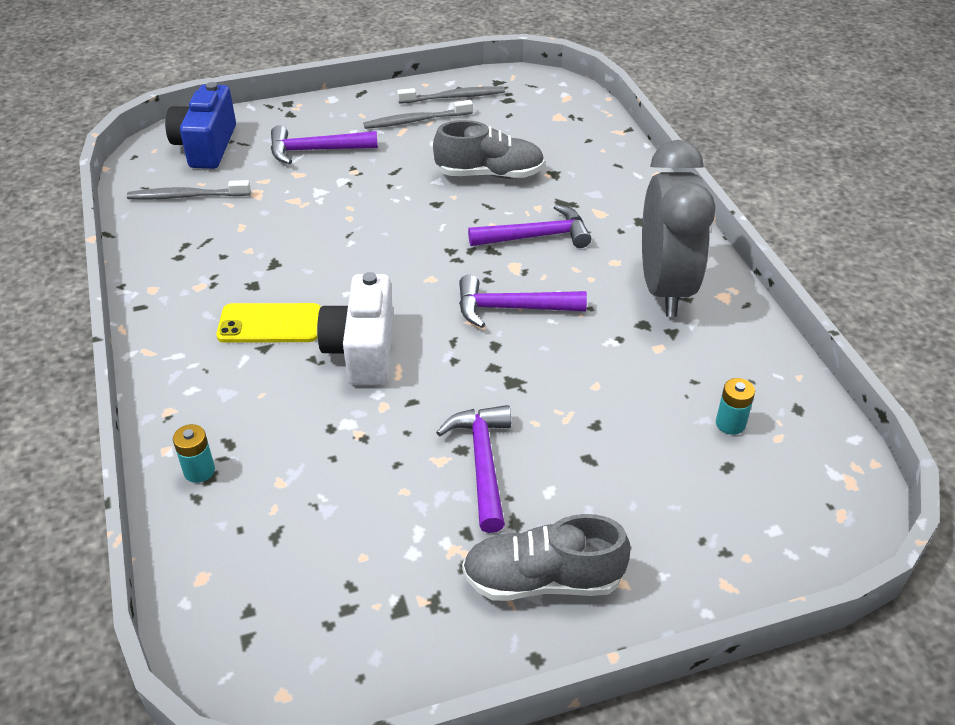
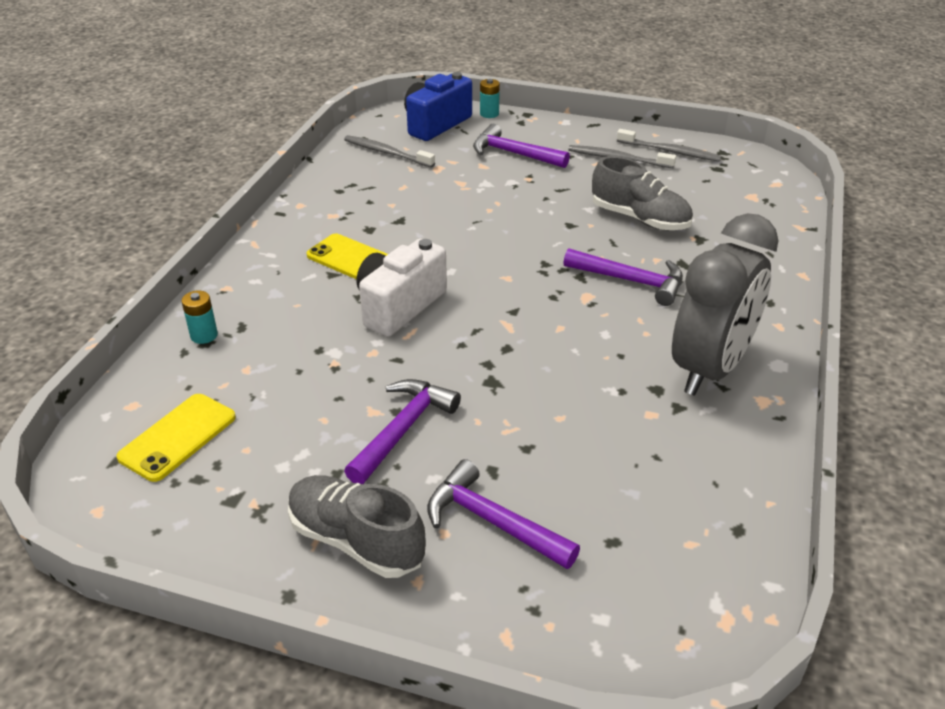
camera: 35 degrees right, 5 degrees down
(285, 582) = (178, 437): none -> yellow phone
(512, 308) = (550, 327): purple hammer -> purple hammer (493, 522)
(730, 424) = (654, 508): turquoise battery -> turquoise battery (489, 114)

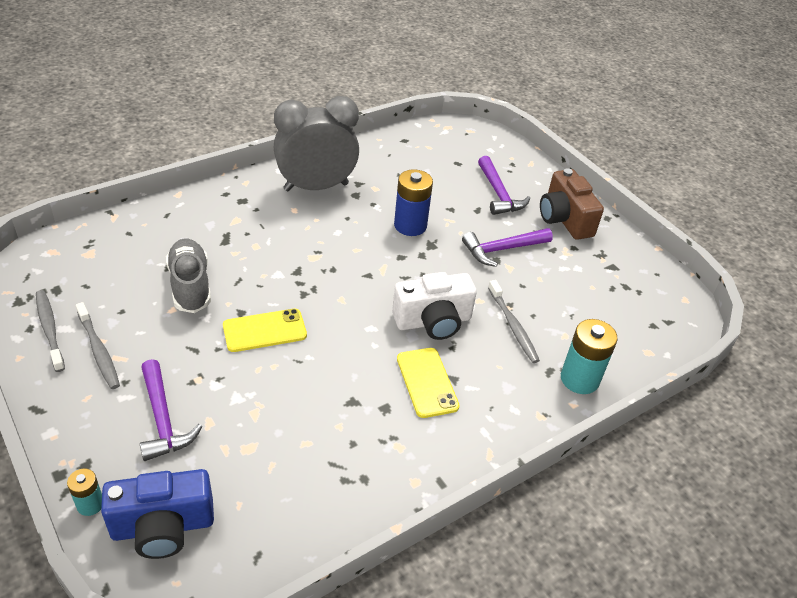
camera: 145 degrees left, 5 degrees up
(178, 437) = (627, 315): yellow phone -> yellow phone (264, 330)
(204, 335) = (579, 379): turquoise battery -> turquoise battery, size x1.81
(356, 541) = (564, 219): grey shoe -> brown camera
(386, 153) = (265, 509): grey toothbrush -> grey toothbrush (513, 326)
(544, 390) = (410, 225): none -> blue battery
(630, 281) = (274, 250): purple hammer -> none

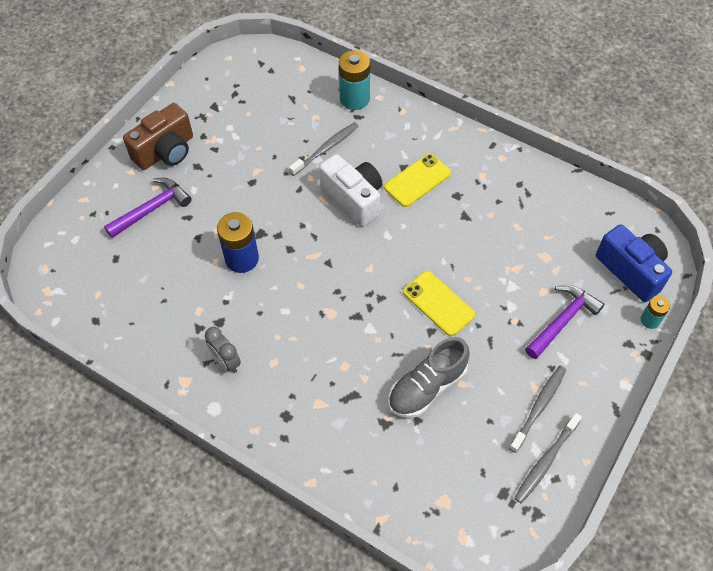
camera: 110 degrees left, 15 degrees up
(316, 187) = (226, 361): grey clock -> grey clock, size x0.44
(502, 249) = (235, 182): purple hammer -> none

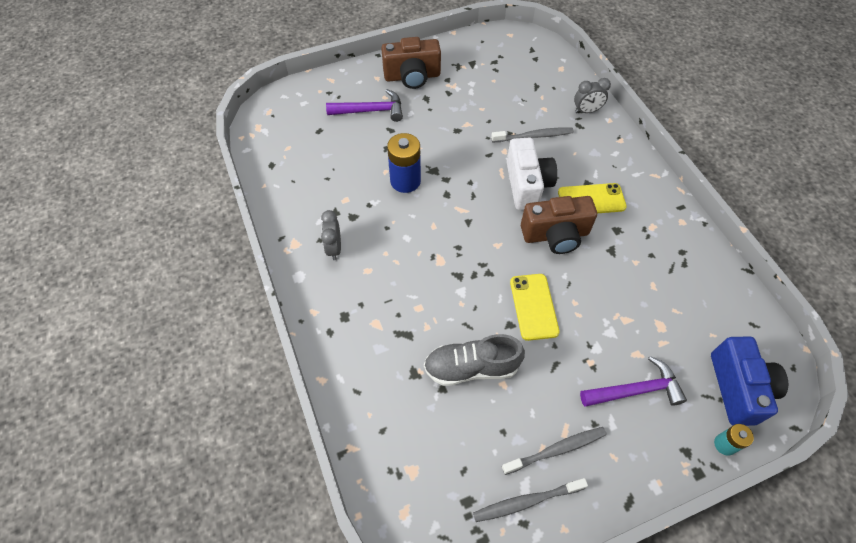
camera: 35 degrees right, 0 degrees up
(354, 99) = (586, 111): turquoise battery -> grey clock
(411, 230) = (555, 235): none -> brown camera

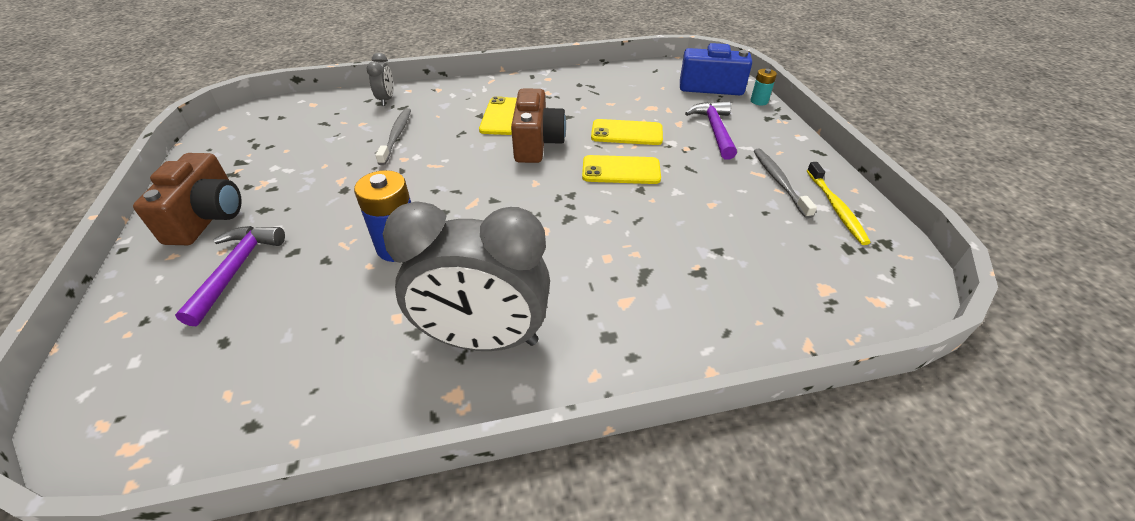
camera: 80 degrees left, 15 degrees down
(334, 248) = (484, 339): grey clock -> grey clock, size x2.26
(471, 367) = (692, 224): grey shoe -> none
(526, 501) = (836, 208): grey toothbrush -> yellow toothbrush
(527, 185) = (462, 150): white camera -> none
(599, 306) = (626, 133): none -> yellow phone

